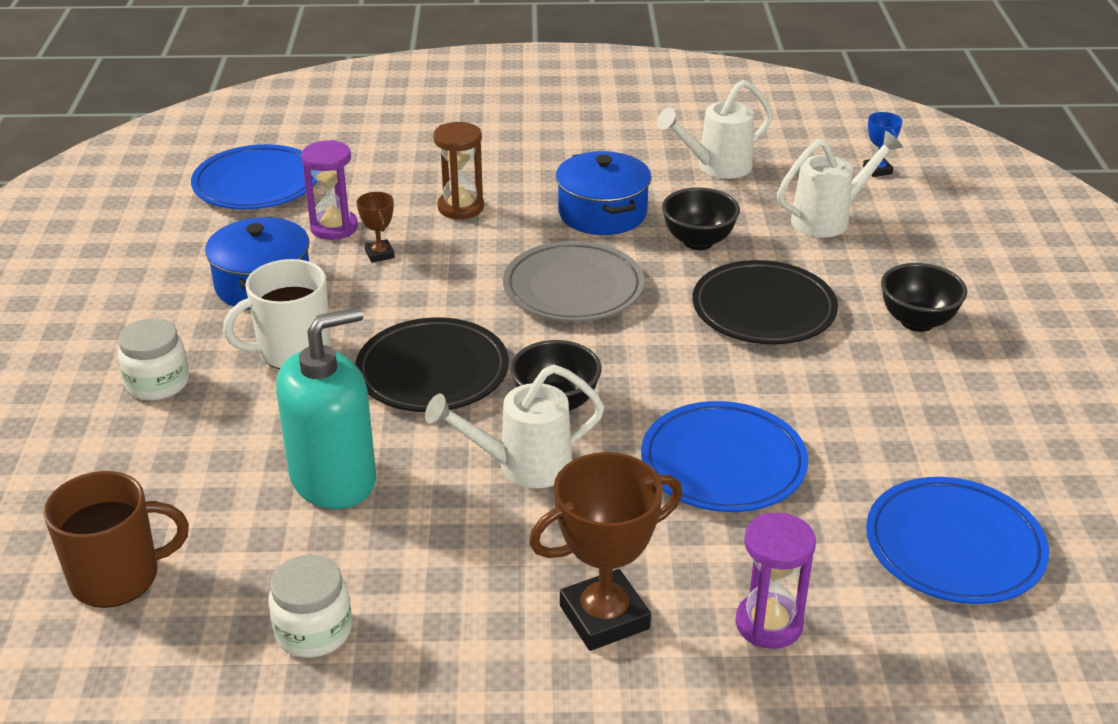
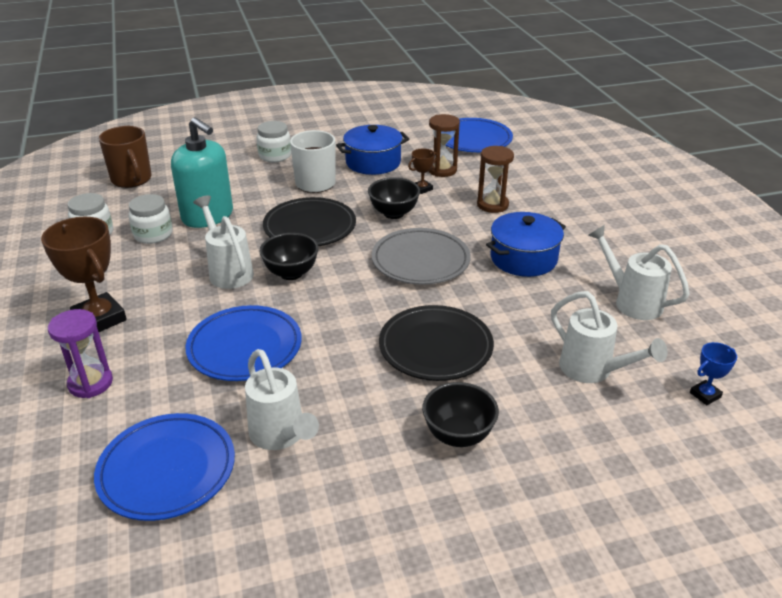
camera: 75 degrees right, 0 degrees up
(334, 228) = (442, 170): purple hourglass -> brown hourglass
(362, 549) = (153, 234): none -> white jar
(698, 241) = (512, 305): black bowl -> black bowl (393, 213)
(904, 447) = (281, 436): none -> white watering can

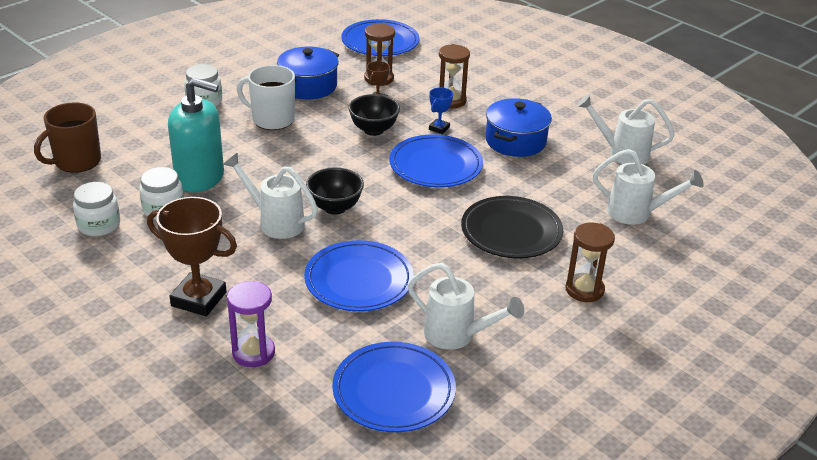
camera: 30 degrees left, 0 degrees up
(132, 179) = (76, 161): brown mug -> brown mug turned 105 degrees clockwise
(310, 227) = (310, 162): black plate -> none
(420, 261) = (435, 166): grey plate -> blue plate
(458, 435) = (584, 290): black bowl -> brown hourglass
(705, 395) = (720, 207): blue trophy -> blue trophy (439, 128)

